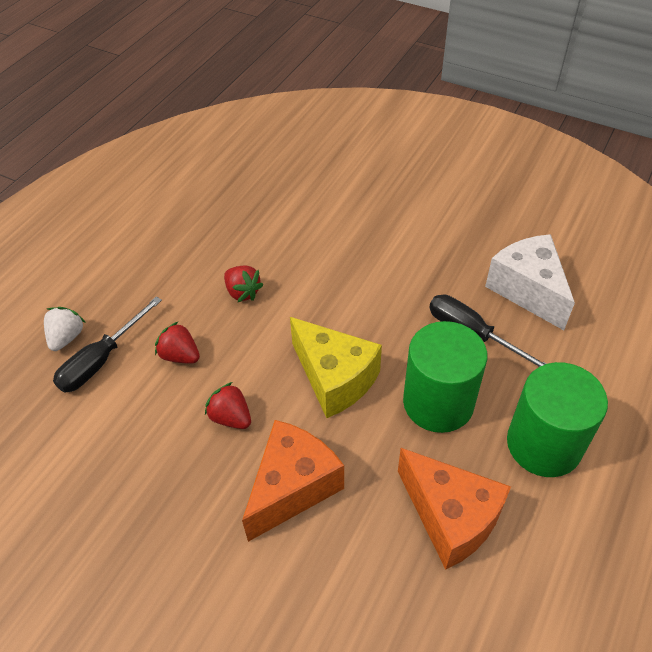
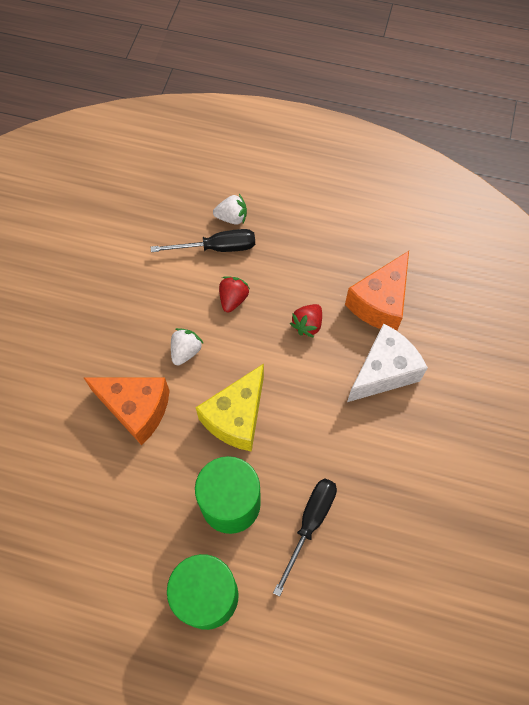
camera: 75 degrees right, 15 degrees up
(101, 360) = (217, 248): black screwdriver -> black screwdriver turned 150 degrees clockwise
(231, 417) = (186, 351): red strawberry -> white strawberry
(450, 518) = (130, 527): orange cheese -> orange cheese (380, 303)
(527, 290) = (376, 571): white cheese -> white cheese (383, 372)

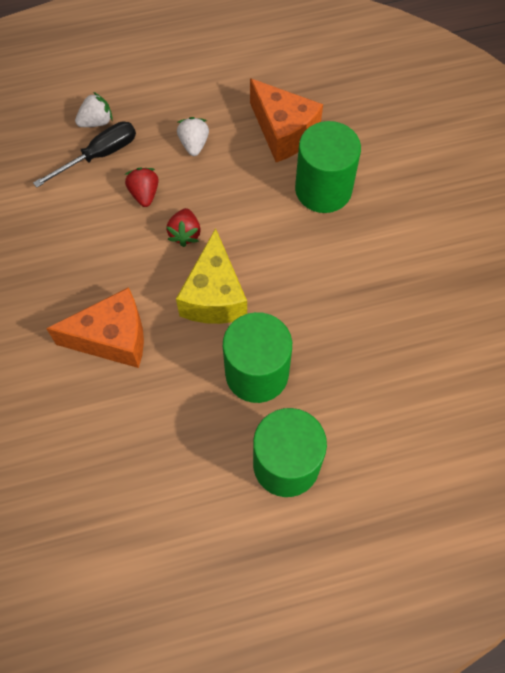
camera: 30 degrees left, 0 degrees up
(186, 351) = (128, 262): white strawberry -> white strawberry (194, 144)
(307, 325) = (229, 182): red strawberry -> red strawberry (185, 234)
(310, 524) = (339, 351): black screwdriver -> none
(380, 303) = (283, 132): orange cheese -> orange cheese turned 45 degrees counterclockwise
(383, 372) = (323, 189): white cheese -> green cylinder

